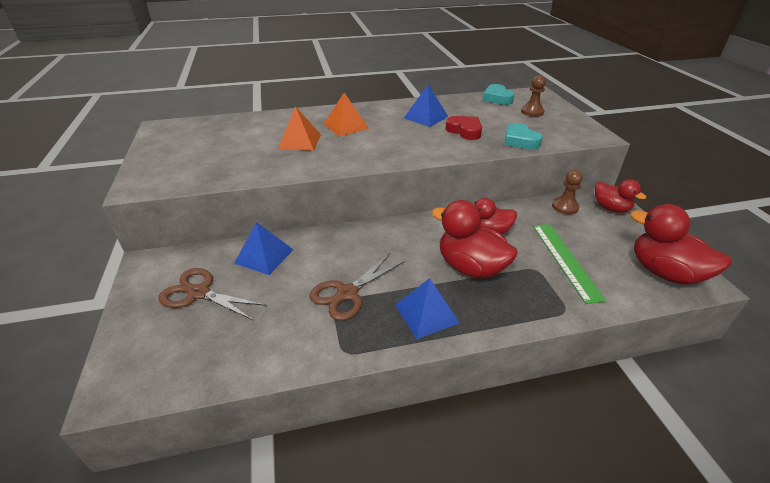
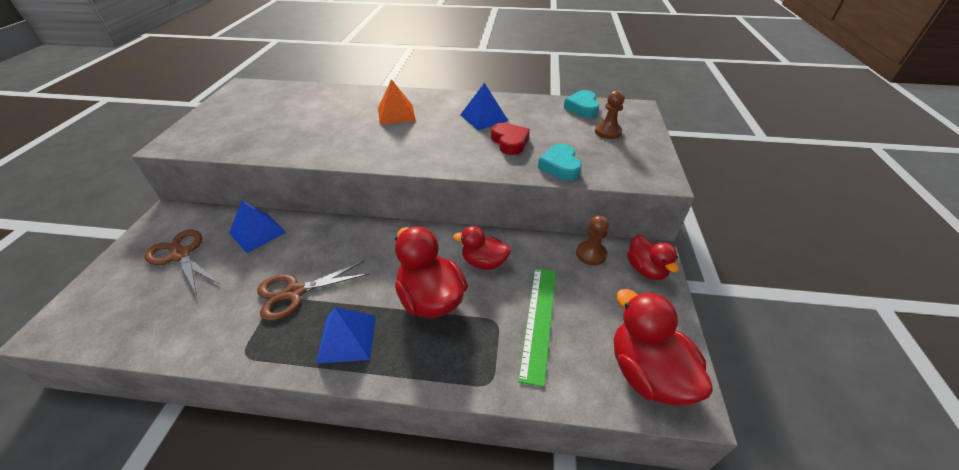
camera: 20 degrees right, 5 degrees up
(300, 141) = (339, 123): orange pyramid -> none

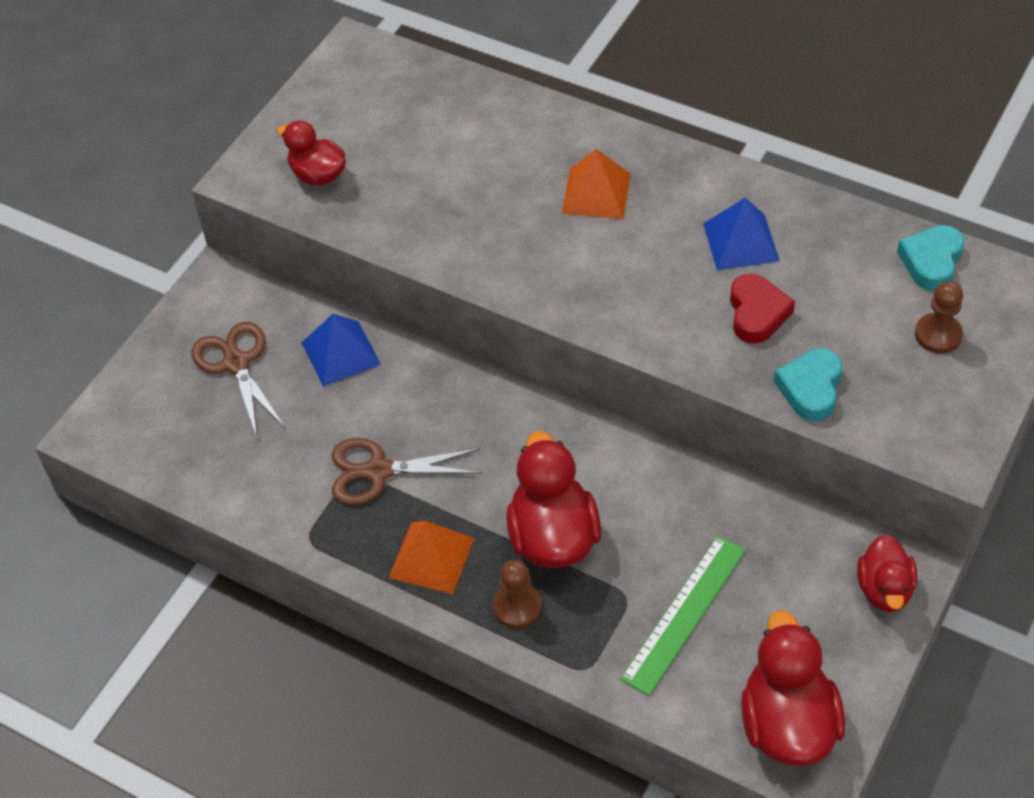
camera: 25 degrees right, 10 degrees up
(347, 338) = (431, 557): blue pyramid -> orange pyramid
(484, 262) = (648, 503): red duck -> red duck (318, 175)
(591, 254) = (816, 538): brown pawn -> brown pawn (517, 607)

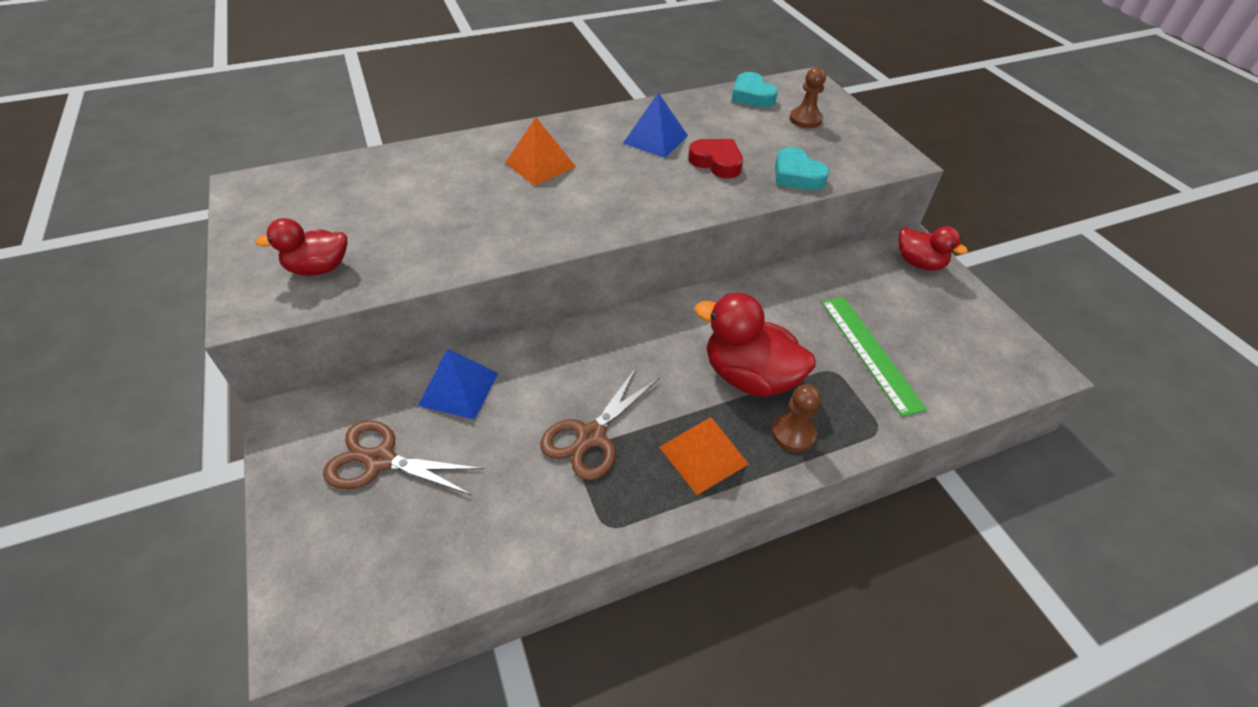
camera: 55 degrees left, 5 degrees down
(787, 724) = (994, 359): red duck -> none

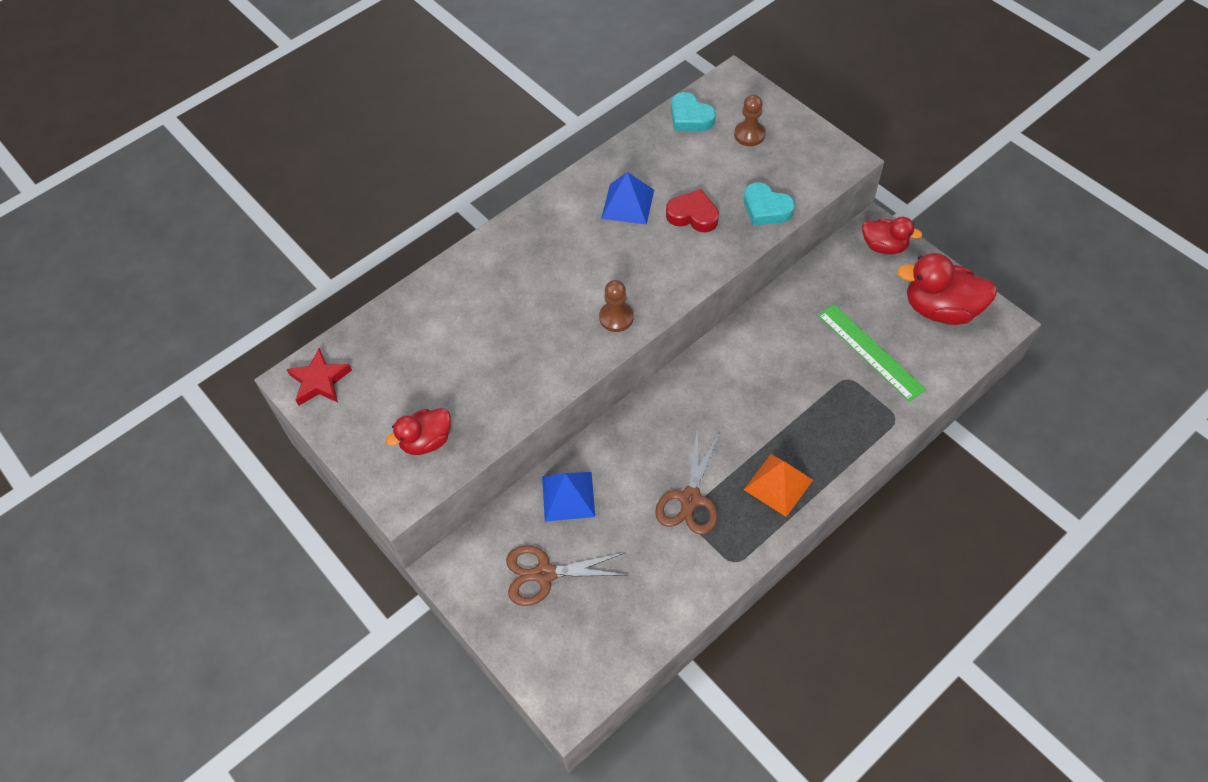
camera: 15 degrees left, 10 degrees up
(264, 192) = (320, 381): none -> red star
(540, 164) = (542, 268): orange pyramid -> none
(749, 377) = (786, 406): red duck -> red duck (940, 309)
(793, 433) = (836, 443): brown pawn -> brown pawn (616, 317)

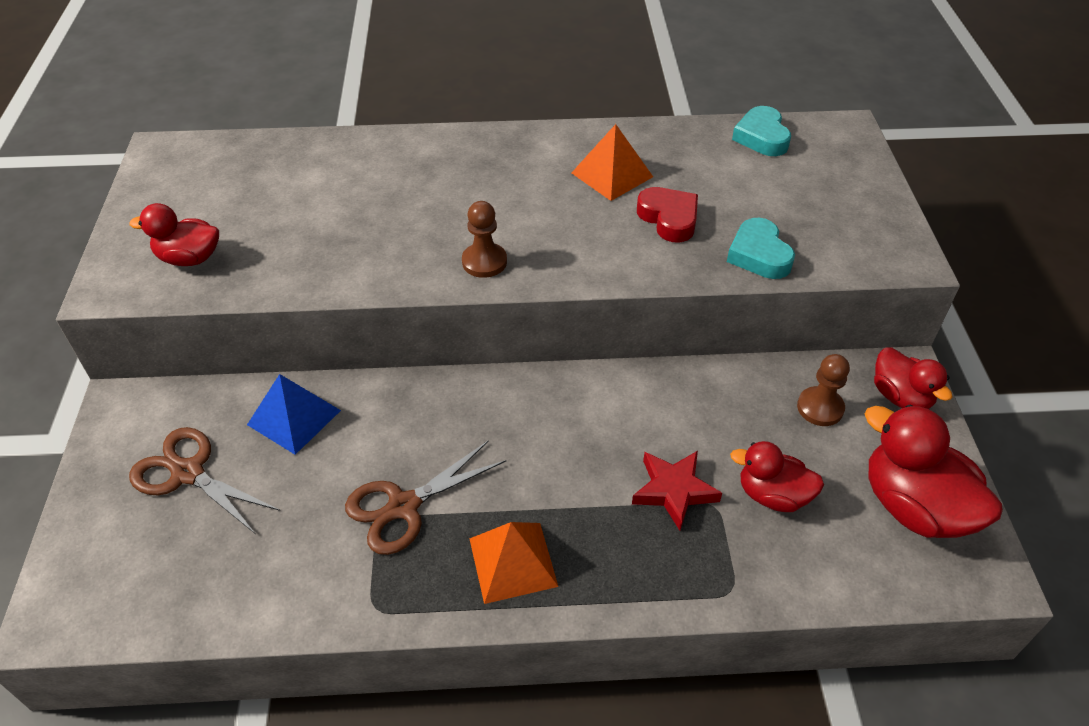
camera: 35 degrees right, 10 degrees down
(320, 381) = (175, 161): red star -> red star (674, 490)
(628, 204) = (612, 175): blue pyramid -> orange pyramid
(749, 135) = (813, 181): brown pawn -> brown pawn (820, 408)
(870, 351) = (772, 495): green ruler -> red duck

